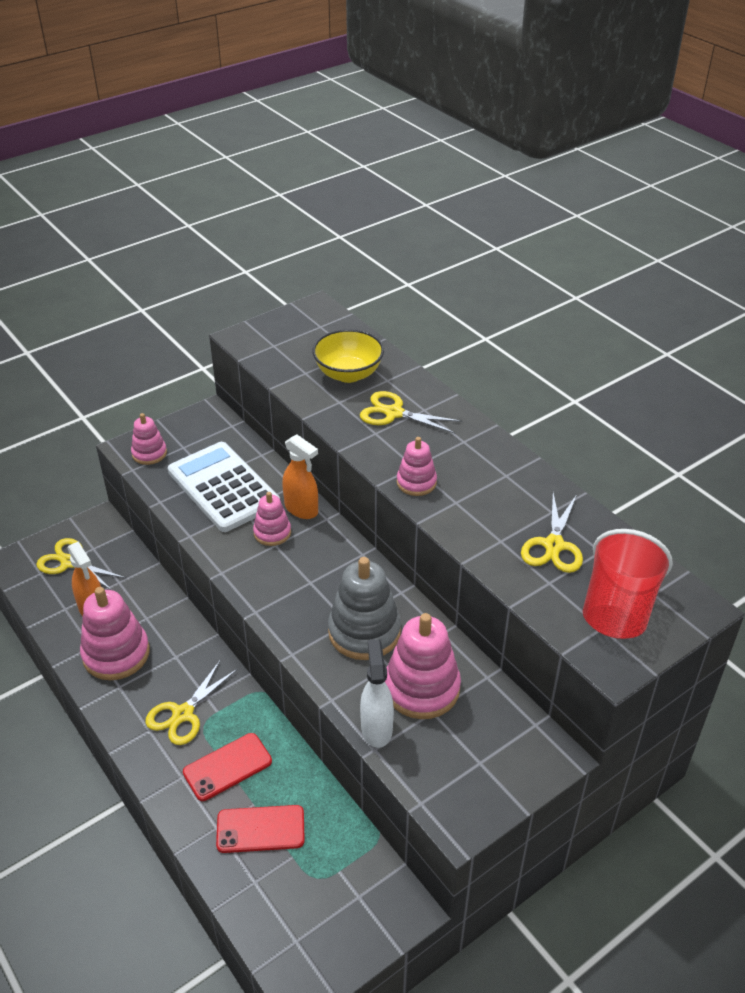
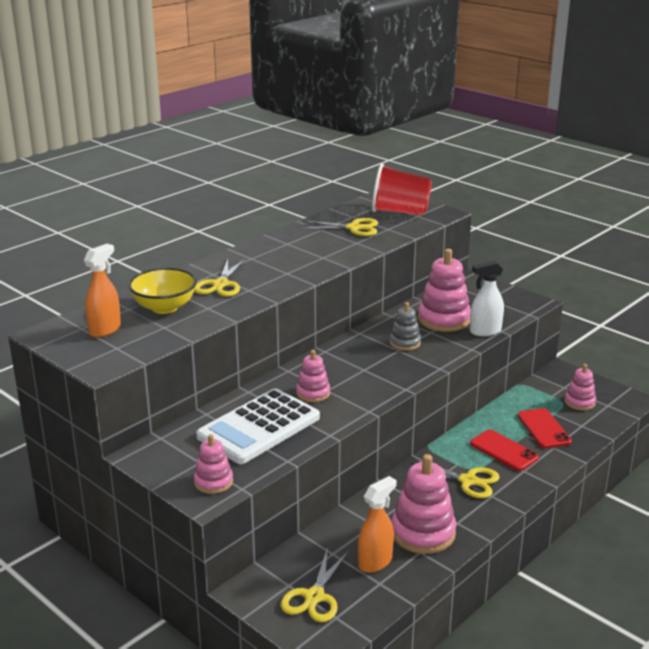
camera: 100 degrees left, 15 degrees down
(301, 509) = (279, 383): orange spray bottle -> orange spray bottle (105, 329)
(364, 632) = (405, 343): grey stacking toy -> grey stacking toy, size x0.57
(416, 482) = (306, 271): pink stacking toy -> pink stacking toy (579, 402)

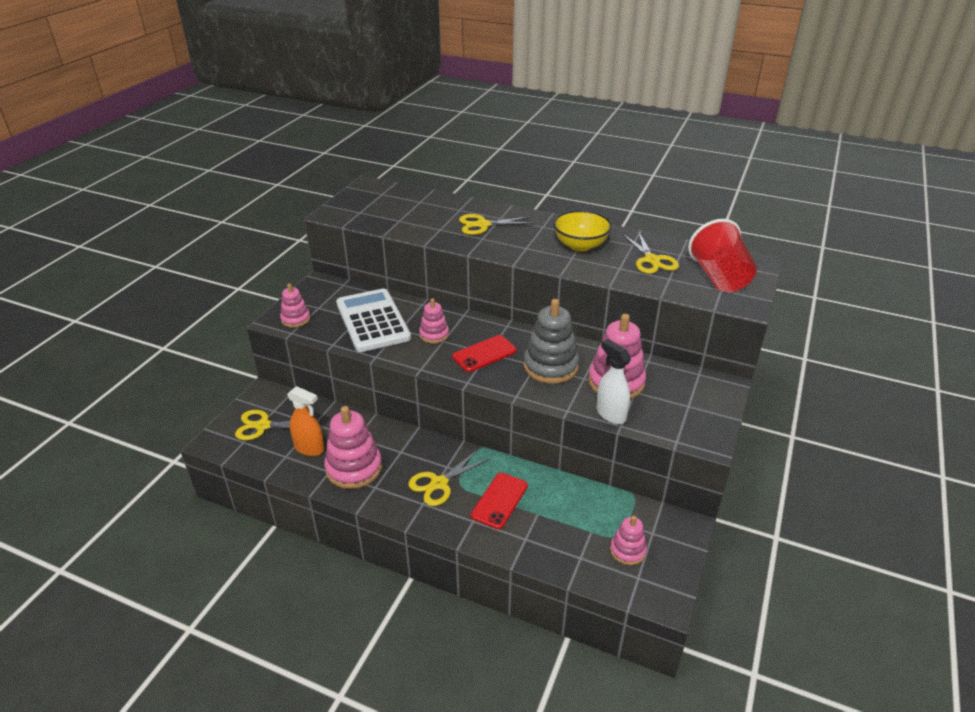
camera: 70 degrees right, 10 degrees up
(105, 329) = (383, 201): orange spray bottle -> none
(164, 307) = (429, 213): yellow bowl -> yellow bowl (580, 245)
(259, 427) = (373, 321): white calculator -> white calculator turned 45 degrees clockwise
(405, 343) = (550, 366): grey stacking toy -> grey stacking toy, size x1.76
(468, 481) = (439, 484): yellow scissors -> yellow scissors turned 45 degrees clockwise
(543, 429) = (555, 526): red phone -> red phone (484, 354)

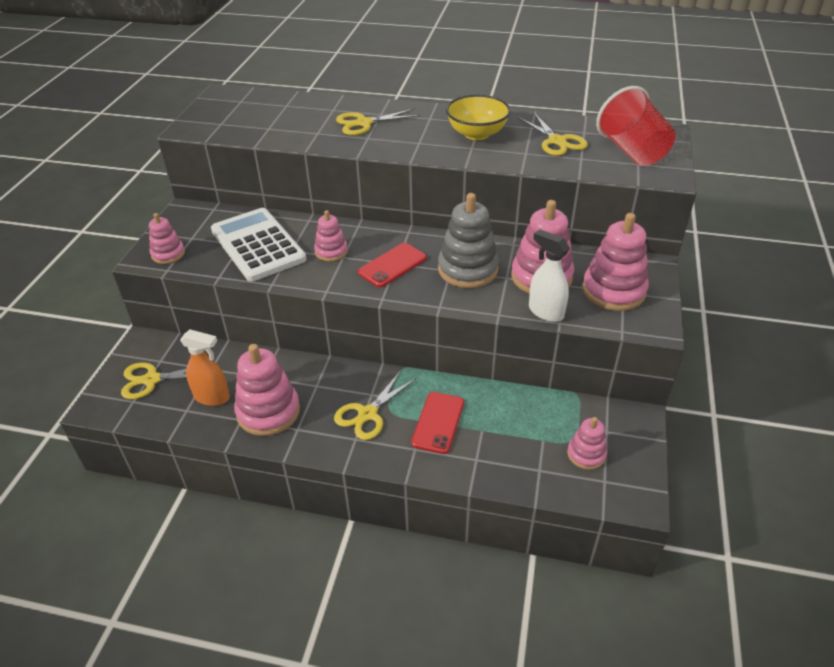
camera: 10 degrees left, 5 degrees up
(680, 403) = (613, 291): none -> pink stacking toy

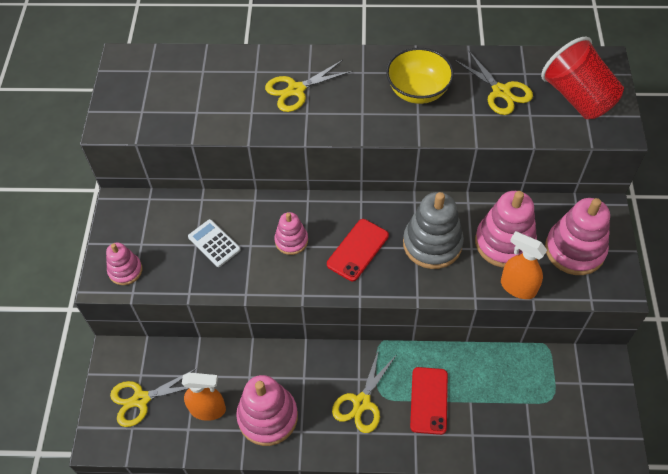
camera: 10 degrees left, 15 degrees up
(258, 245) = (214, 243): white calculator -> white calculator, size x0.47
(545, 312) = (517, 287): white spray bottle -> orange spray bottle
(586, 454) = (567, 411): pink stacking toy -> none

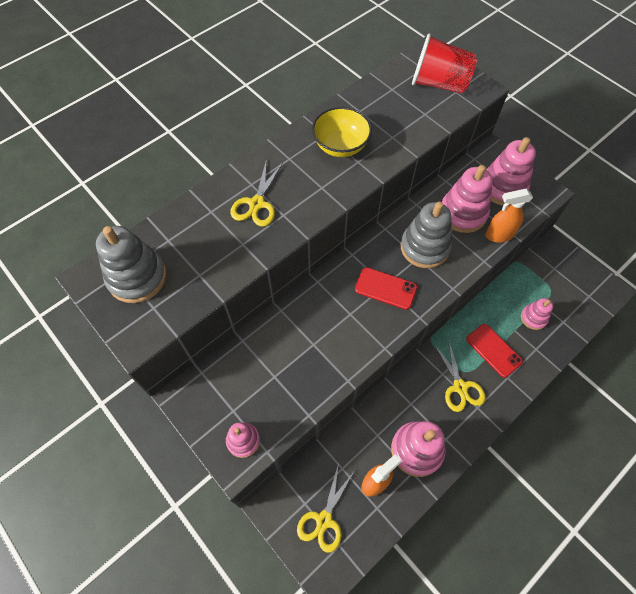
camera: 45 degrees left, 5 degrees up
(154, 82) = (137, 277): none -> grey stacking toy
(214, 243) = (286, 364): white calculator -> none
(291, 241) = (337, 318): pink stacking toy -> pink stacking toy (533, 318)
(357, 250) = (385, 288): red phone -> red phone turned 60 degrees counterclockwise
(501, 92) = (392, 110): yellow scissors -> none

